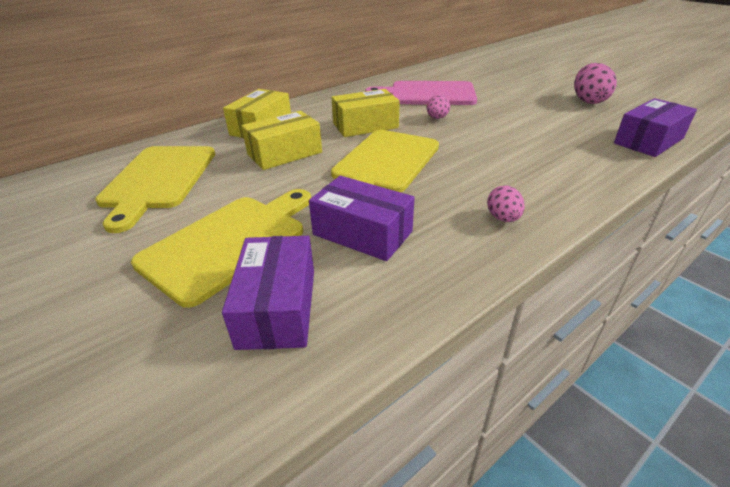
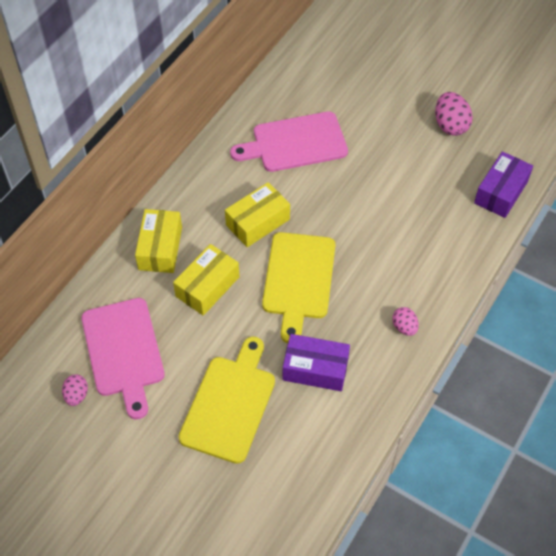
camera: 20 degrees left, 20 degrees up
(158, 180) = (123, 351): yellow cutting board -> pink cutting board
(278, 307) = (293, 447): purple box -> none
(437, 118) = (319, 192): pink egg -> pink egg (76, 395)

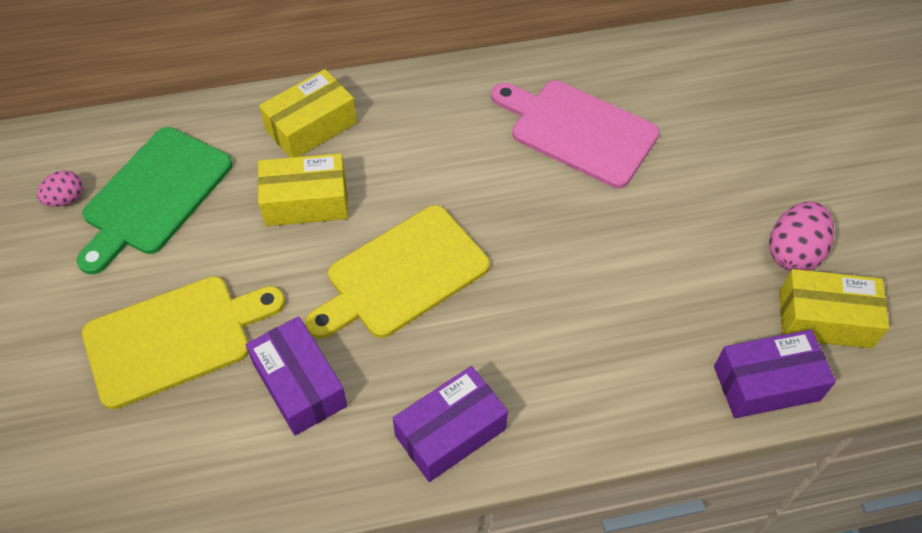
camera: 45 degrees right, 0 degrees up
(123, 351) = (154, 195): pink cutting board -> green cutting board
(258, 222) = (436, 180): yellow box -> yellow box (824, 319)
(404, 327) = (450, 432): pink egg -> purple box

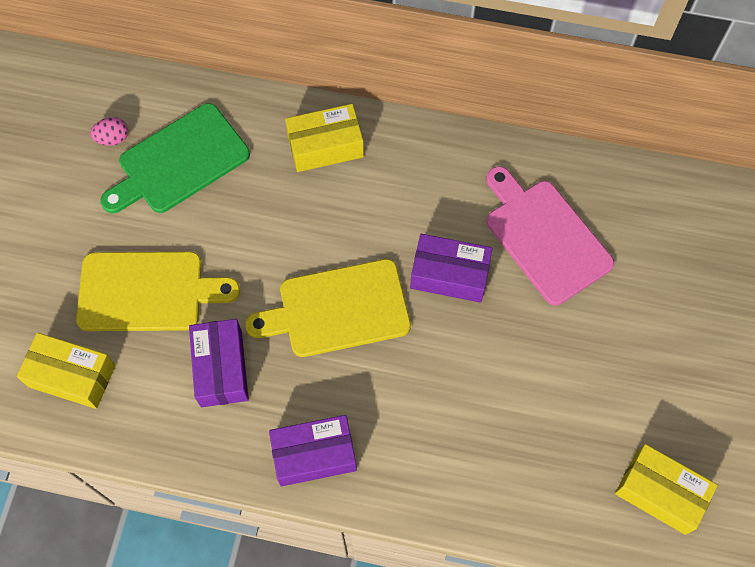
camera: 25 degrees right, 10 degrees up
(306, 201) = (292, 214): yellow box -> yellow box (72, 376)
(766, 383) = (579, 524): purple box -> purple box (449, 275)
(793, 252) = (668, 424): pink egg -> none

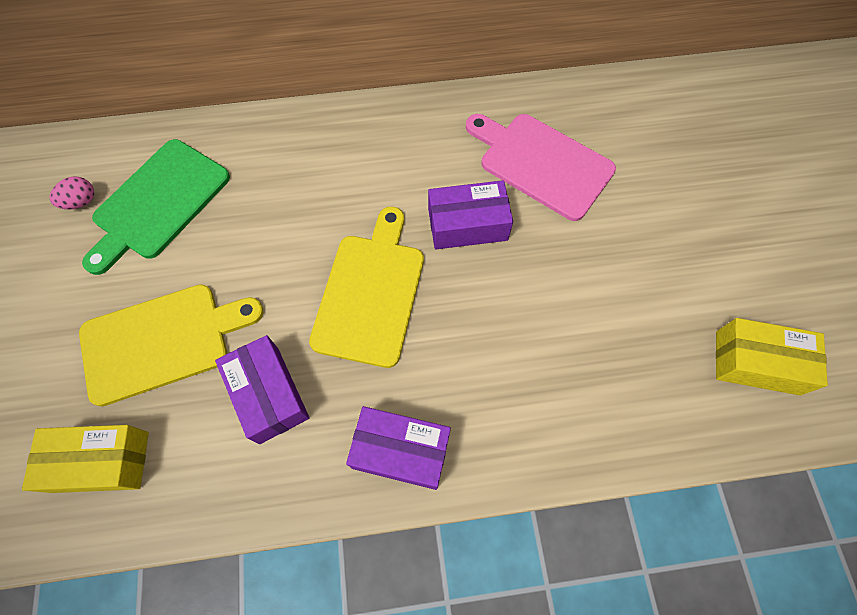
camera: 20 degrees left, 0 degrees up
(314, 455) = (401, 451): purple box -> purple box turned 45 degrees clockwise
(325, 146) = (302, 146): yellow box -> none
(338, 309) = (370, 293): yellow cutting board -> yellow cutting board turned 135 degrees clockwise

